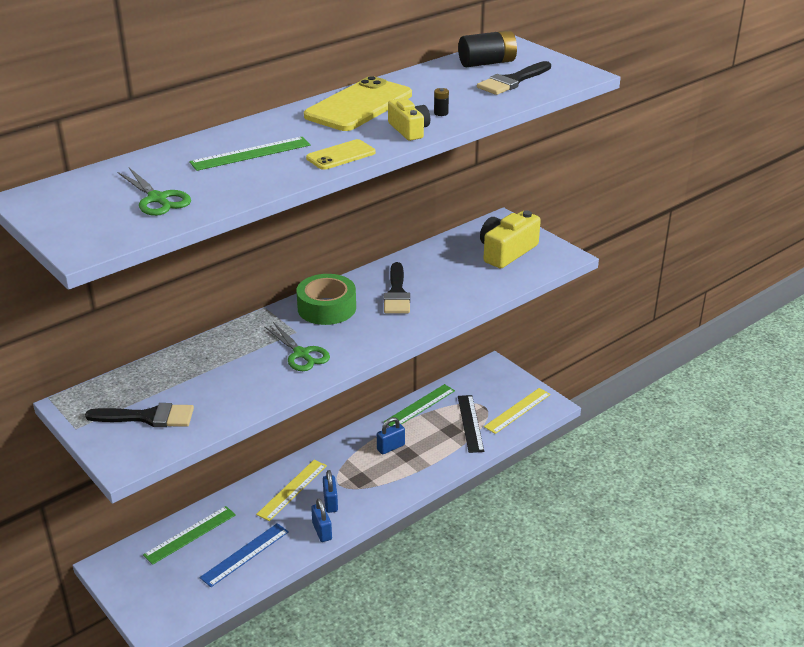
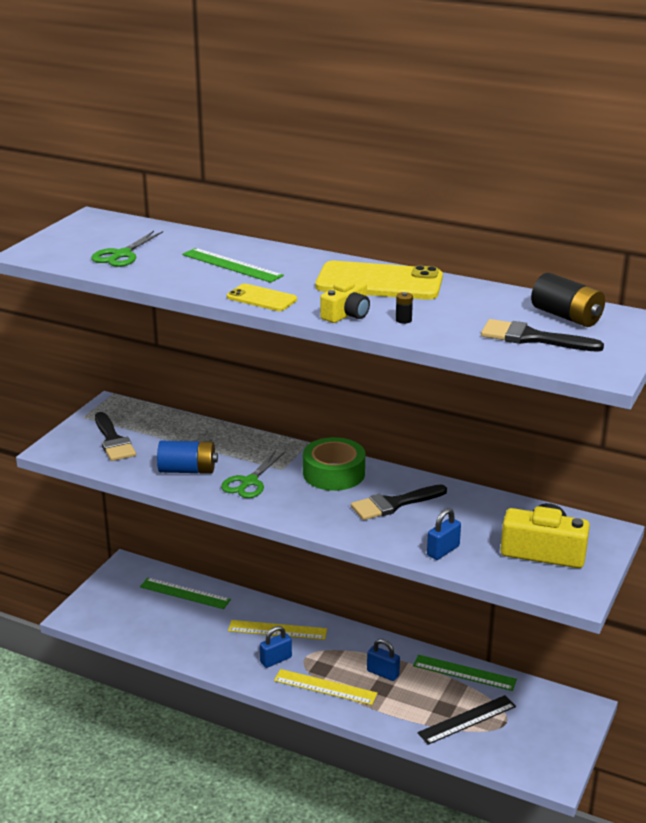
camera: 65 degrees right, 5 degrees down
(245, 554) = (179, 632): blue ruler -> none
(249, 383) = (187, 470): none -> blue battery
(322, 531) = (234, 668): blue padlock -> blue padlock (443, 551)
(517, 410) = (520, 752): yellow ruler -> yellow ruler (325, 687)

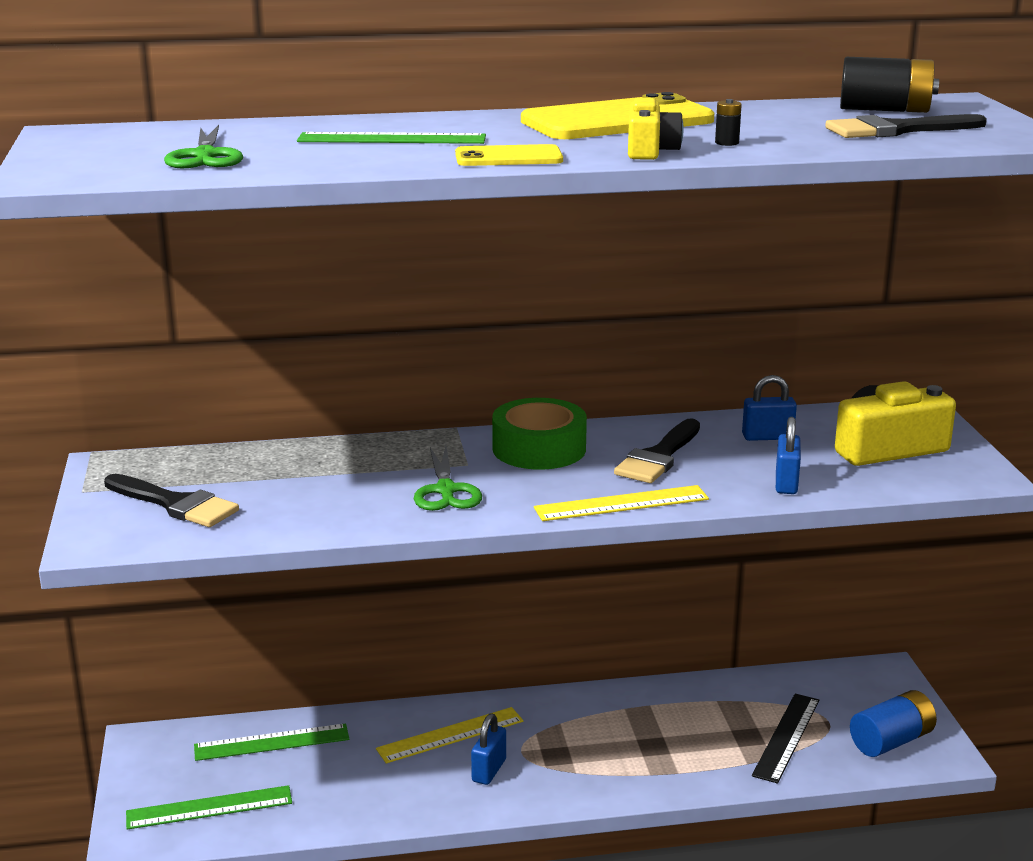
camera: 35 degrees left, 5 degrees down
(187, 470) = (340, 504): blue battery -> blue battery (891, 741)
(325, 687) = (587, 774): yellow ruler -> yellow ruler (621, 504)
(383, 673) = (636, 729): blue padlock -> blue padlock (767, 437)
(464, 673) = (724, 689): green ruler -> green ruler (209, 808)

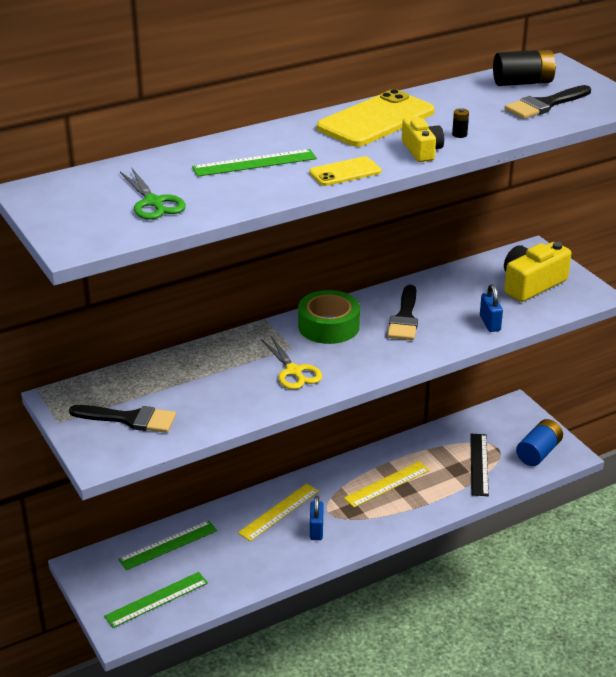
camera: 20 degrees left, 10 degrees up
(446, 490) = (294, 371): green scissors -> yellow scissors
(621, 504) = (405, 359): yellow ruler -> yellow ruler (387, 484)
(767, 437) = (459, 289): blue padlock -> none

